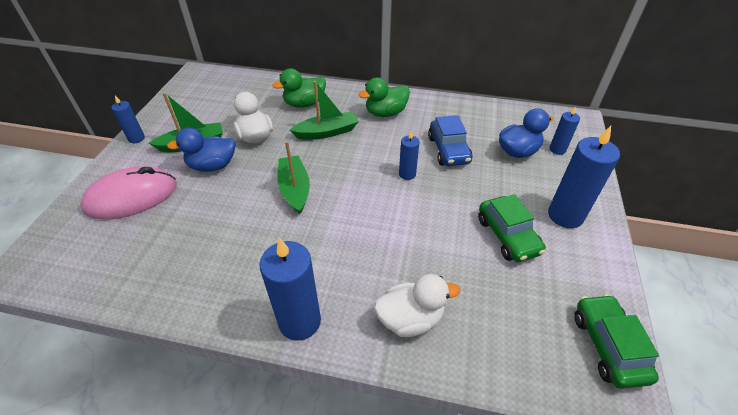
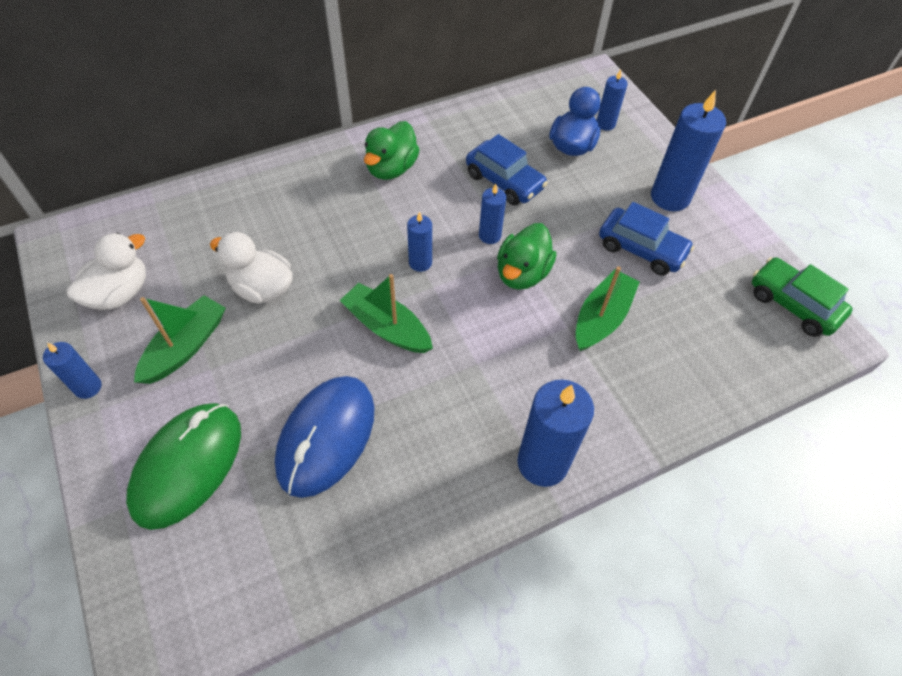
camera: 40 degrees left, 10 degrees up
(131, 197) = (187, 465): pink mouse -> green mouse
(203, 225) = (326, 437): none -> blue mouse
(212, 166) = (250, 359): blue duck -> none
(304, 104) = (276, 207): green duck -> green duck (522, 273)
(327, 132) = (347, 232): green boat -> green boat (602, 318)
(349, 167) = (420, 263): none -> blue candle
(410, 319) = (634, 388): white duck -> white duck (120, 293)
(507, 236) = (641, 249): green car -> blue car

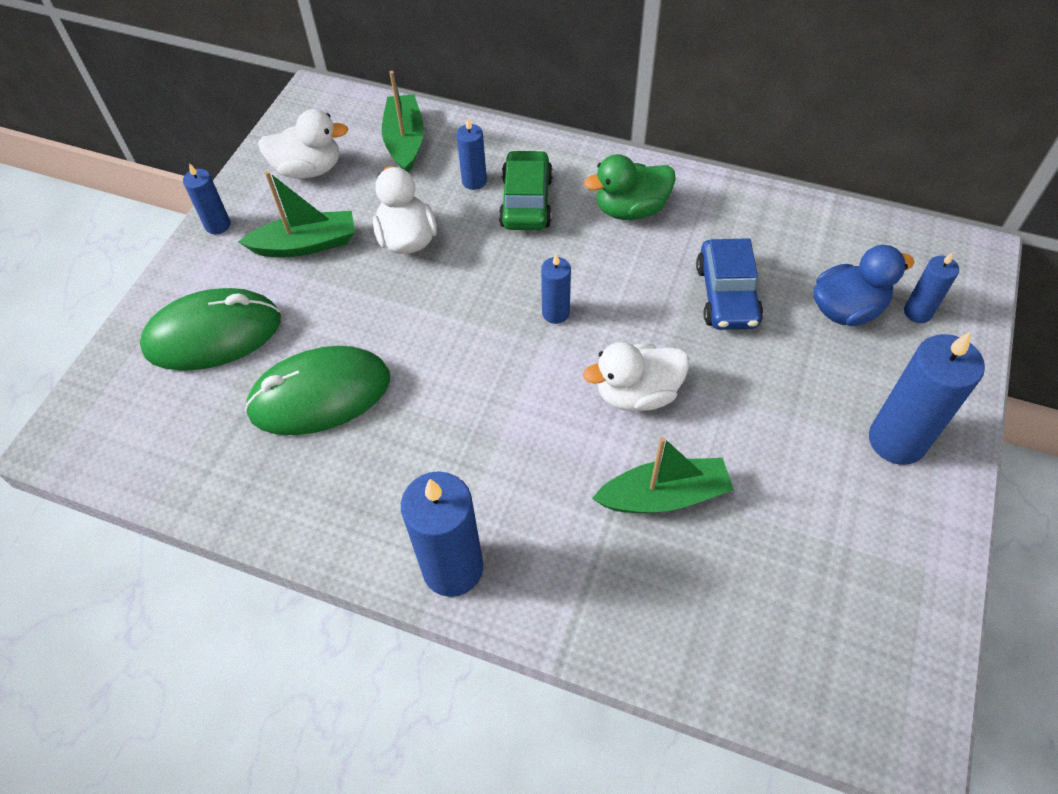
camera: 50 degrees right, 0 degrees up
(326, 437) = (320, 395): blue mouse -> green mouse
(387, 327) = (463, 346): green boat -> green boat (405, 142)
(489, 235) = (648, 336): blue candle -> blue candle (474, 181)
(522, 273) = (637, 394): green duck -> white duck
(641, 249) = (791, 466): blue car -> none
(793, 304) = (903, 663): green car -> green car (526, 201)

